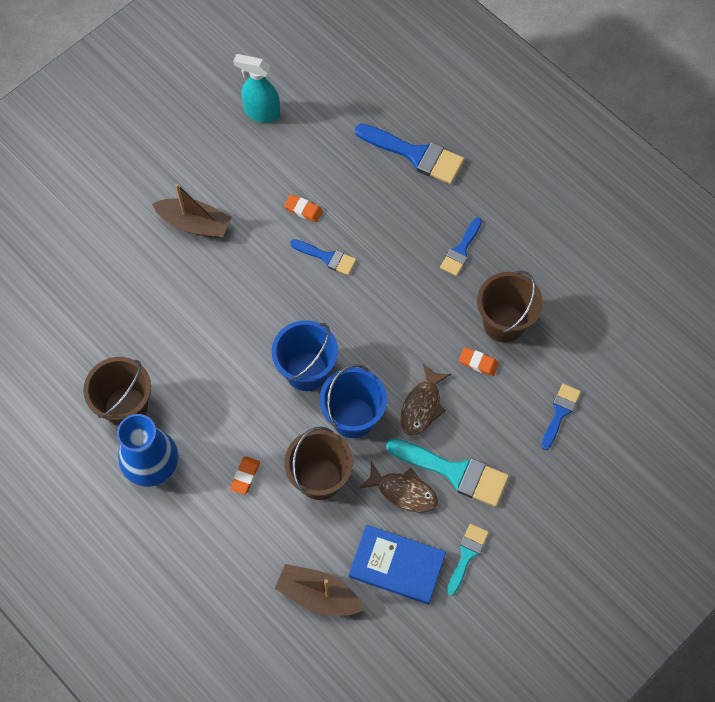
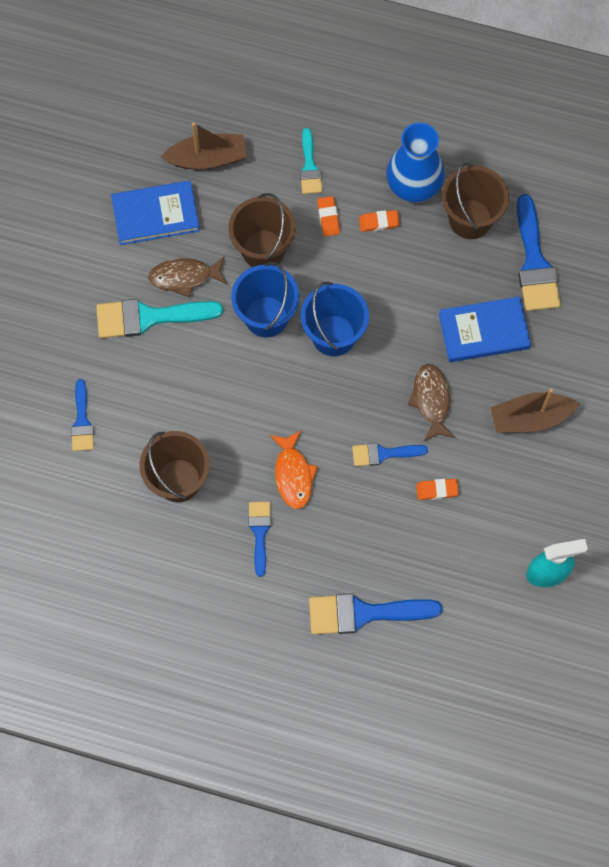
camera: 150 degrees right, 5 degrees up
(101, 340) = (534, 263): none -> blue brush
(182, 308) = (484, 331): none -> blue book
(408, 279) = (293, 474): none -> orange fish
(422, 406) = (211, 360): brown fish -> brown fish (431, 400)
(467, 555) = (101, 254): turquoise brush -> turquoise brush (310, 167)
(478, 363) = (181, 428): orange eraser -> orange eraser (378, 222)

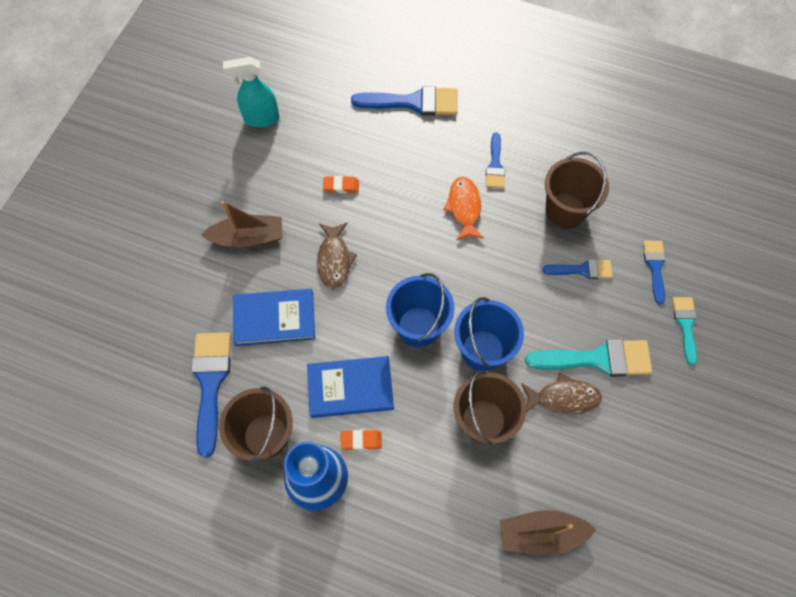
camera: 175 degrees left, 5 degrees down
(155, 214) = (596, 470): blue book -> blue book (350, 388)
(310, 167) = (428, 512): turquoise brush -> turquoise brush (685, 325)
(328, 217) = (413, 450): orange eraser -> none
(383, 454) = (383, 218): blue brush -> blue brush (582, 270)

